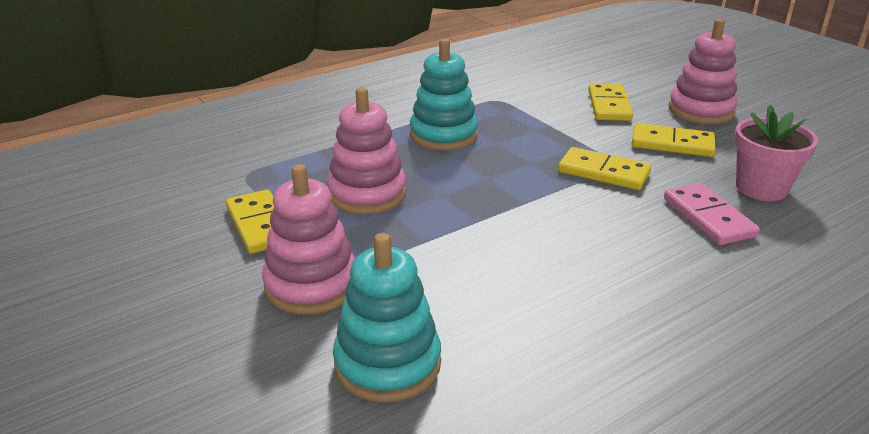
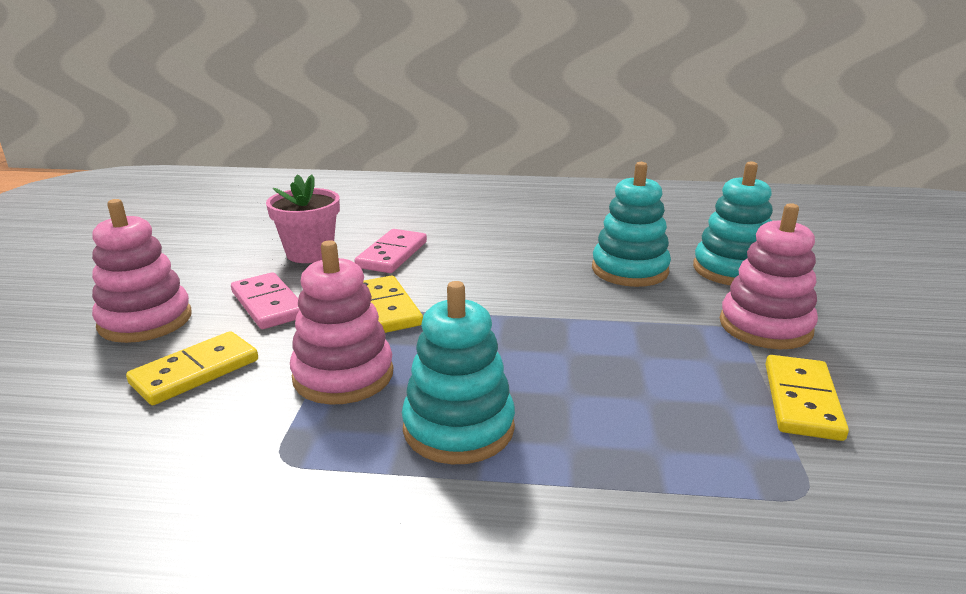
camera: 140 degrees left, 5 degrees down
(367, 194) = (648, 386): pink stacking toy -> pink stacking toy (343, 375)
(491, 304) = (629, 270): none -> turquoise stacking toy
(672, 144) = (269, 304): yellow domino -> pink domino

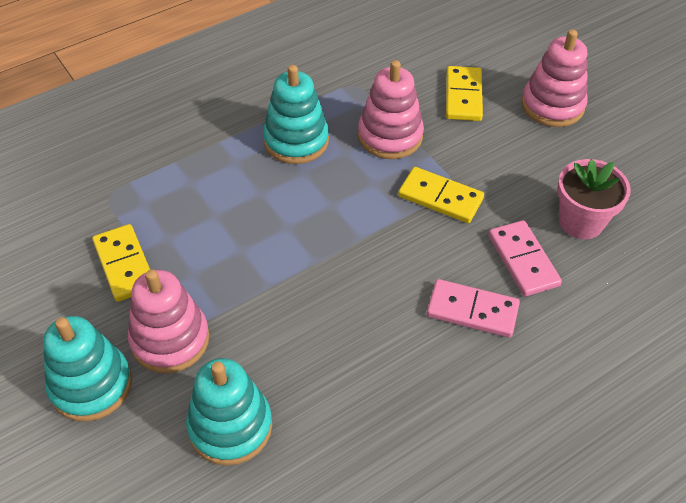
camera: 140 degrees right, 25 degrees up
(269, 304) = (513, 157): pink domino -> pink domino (472, 311)
(629, 270) = (318, 364): turquoise stacking toy -> turquoise stacking toy (91, 385)

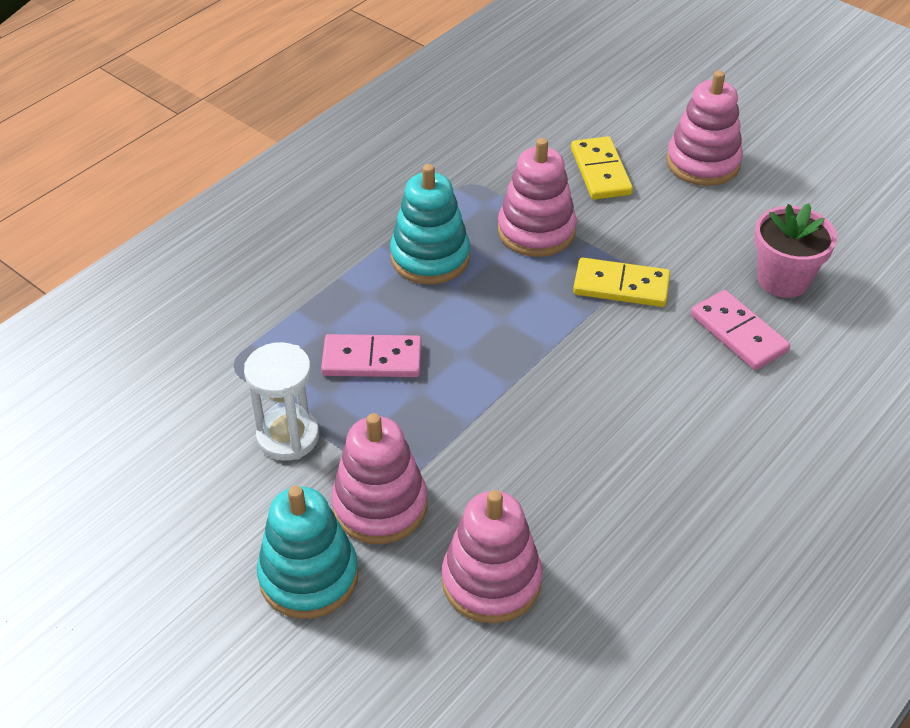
camera: 15 degrees left, 5 degrees down
(125, 265) = (288, 437): yellow domino -> white hourglass
(230, 426) = (491, 581): turquoise stacking toy -> pink stacking toy
(472, 311) = (706, 397): pink domino -> pink domino (372, 360)

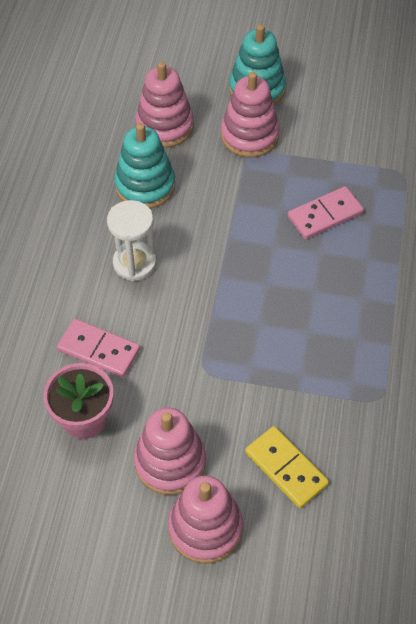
camera: 150 degrees right, 10 degrees up
(288, 437) = (330, 148): white hourglass -> white hourglass (134, 263)
(430, 257) = (352, 310): turquoise stacking toy -> turquoise stacking toy (145, 185)
(536, 231) = (295, 374): pink stacking toy -> pink stacking toy (170, 462)
(621, 286) = (202, 351): yellow domino -> none

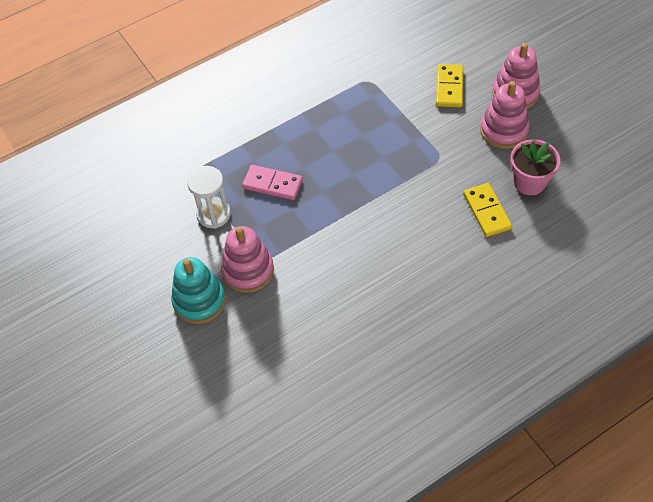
camera: 130 degrees left, 0 degrees up
(98, 350) = (487, 211): pink domino -> yellow domino
(134, 263) = (414, 245): white hourglass -> white hourglass (213, 214)
(145, 185) = (353, 291): turquoise stacking toy -> none
(164, 126) = (291, 325): pink stacking toy -> none

